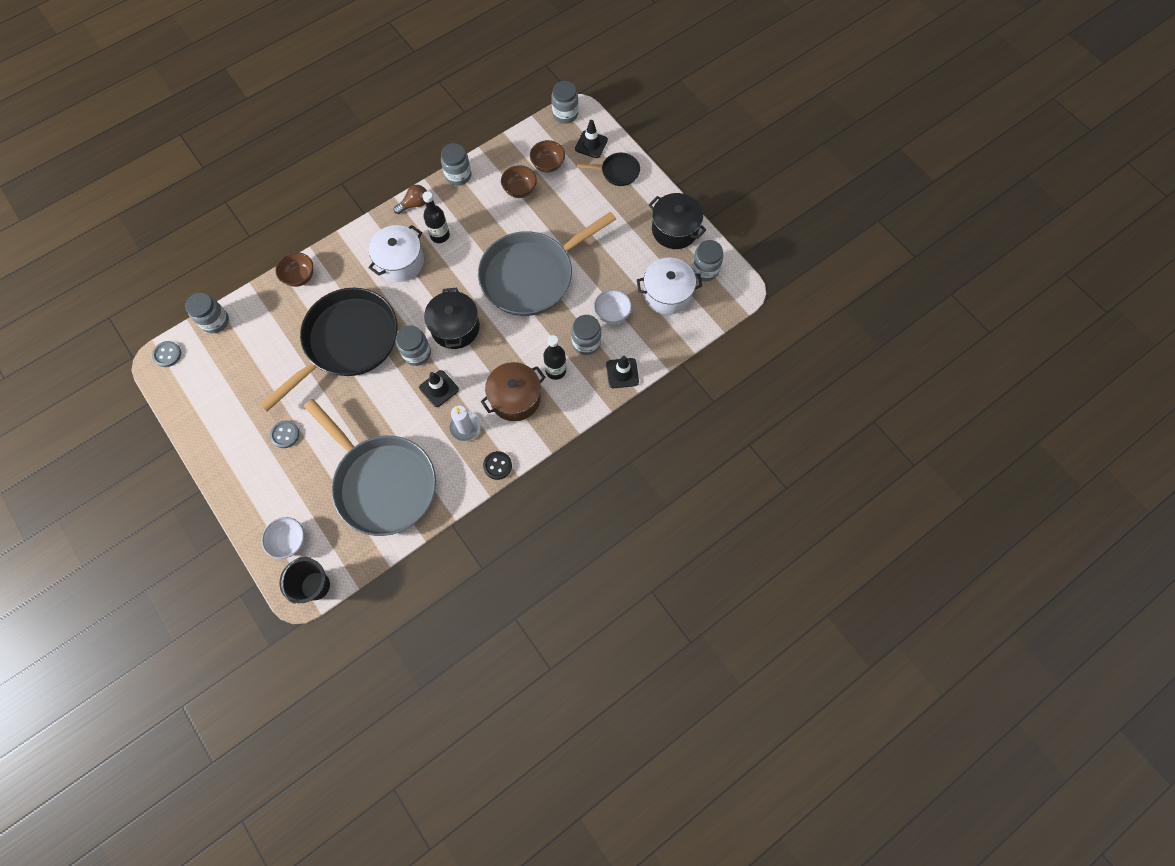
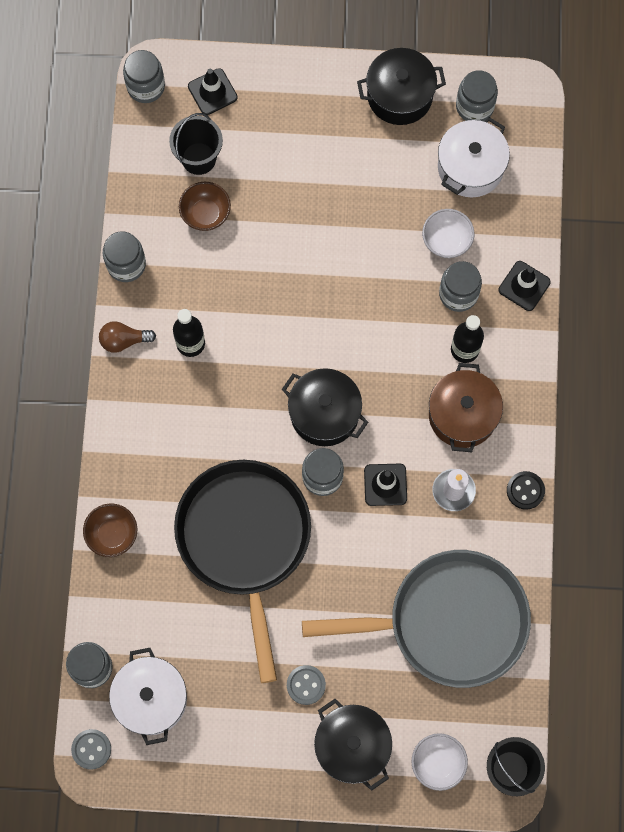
camera: 50 degrees left, 5 degrees up
(265, 486) = (352, 746): none -> black pot
(400, 262) = (188, 411): white pot -> white pot (151, 699)
(414, 204) = (124, 340): brown light bulb -> brown light bulb turned 105 degrees counterclockwise
(532, 275) = (328, 285): grey pan -> none
(548, 165) = (198, 158): brown bowl -> black bucket
(617, 172) = (274, 93): black pan -> none

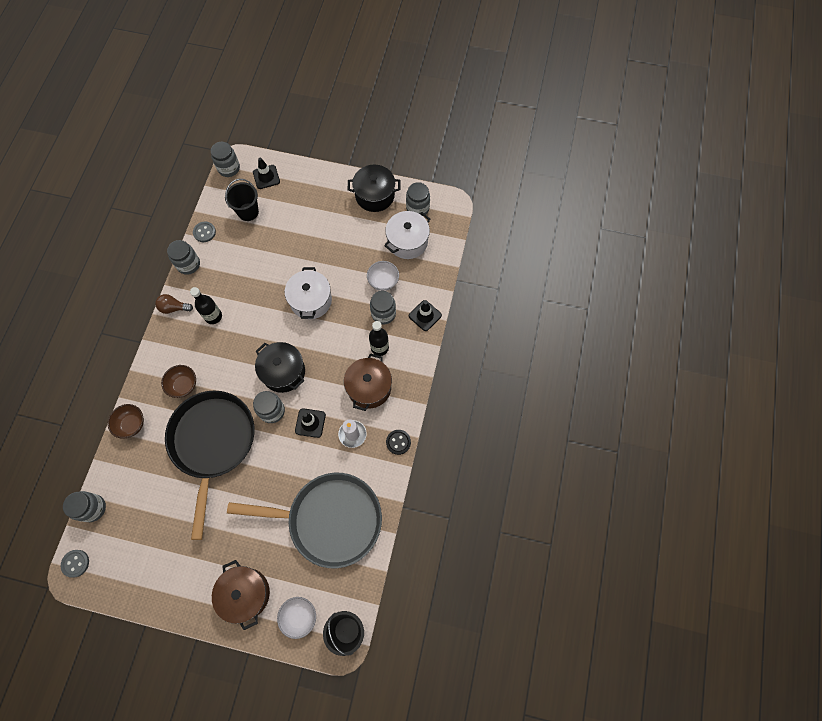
camera: 10 degrees right, 5 degrees down
(151, 699) = (124, 536): white pot -> white pot (311, 300)
(205, 214) = (243, 243): brown bowl -> brown bowl (183, 385)
(306, 685) = (226, 545): grey button -> grey button (204, 232)
(352, 746) = (245, 593): black pot -> brown pot

